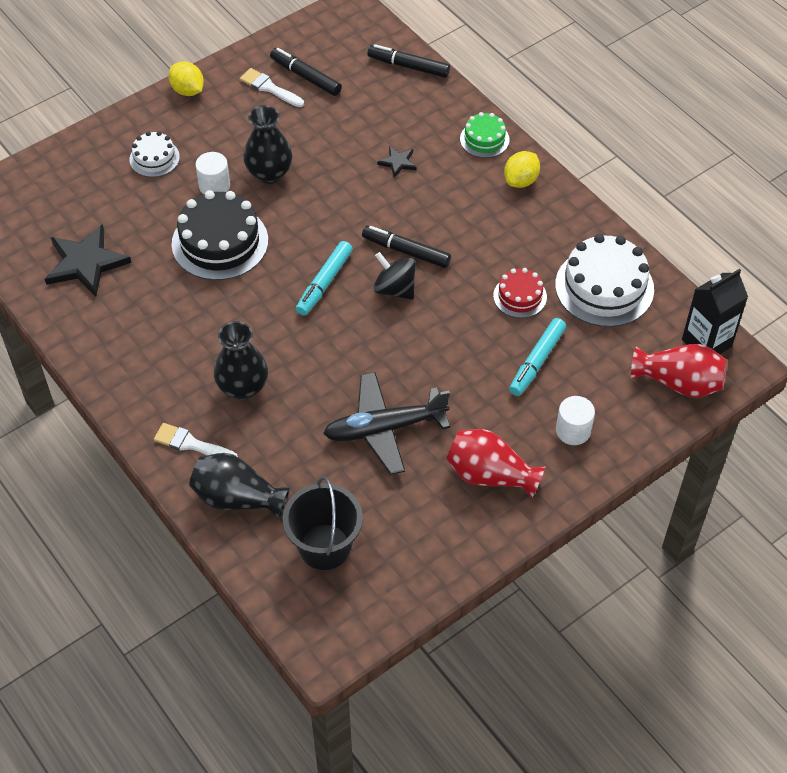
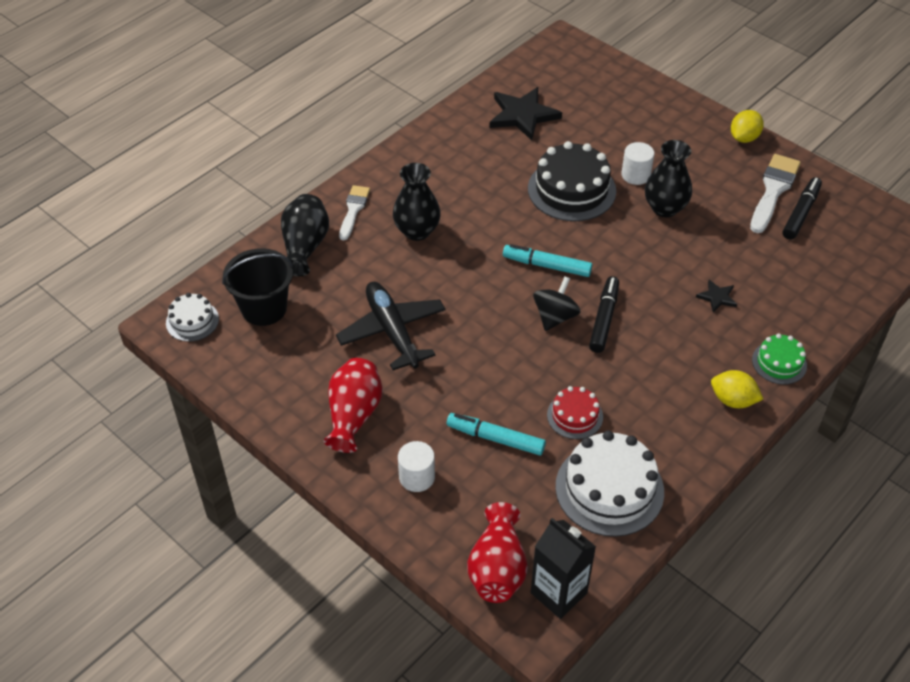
camera: 80 degrees right, 5 degrees down
(154, 158) = (653, 132): white cake -> white cake (192, 321)
(269, 88) = (773, 190): white brush -> white brush, size x1.55
(409, 66) = (855, 288): black marker -> none

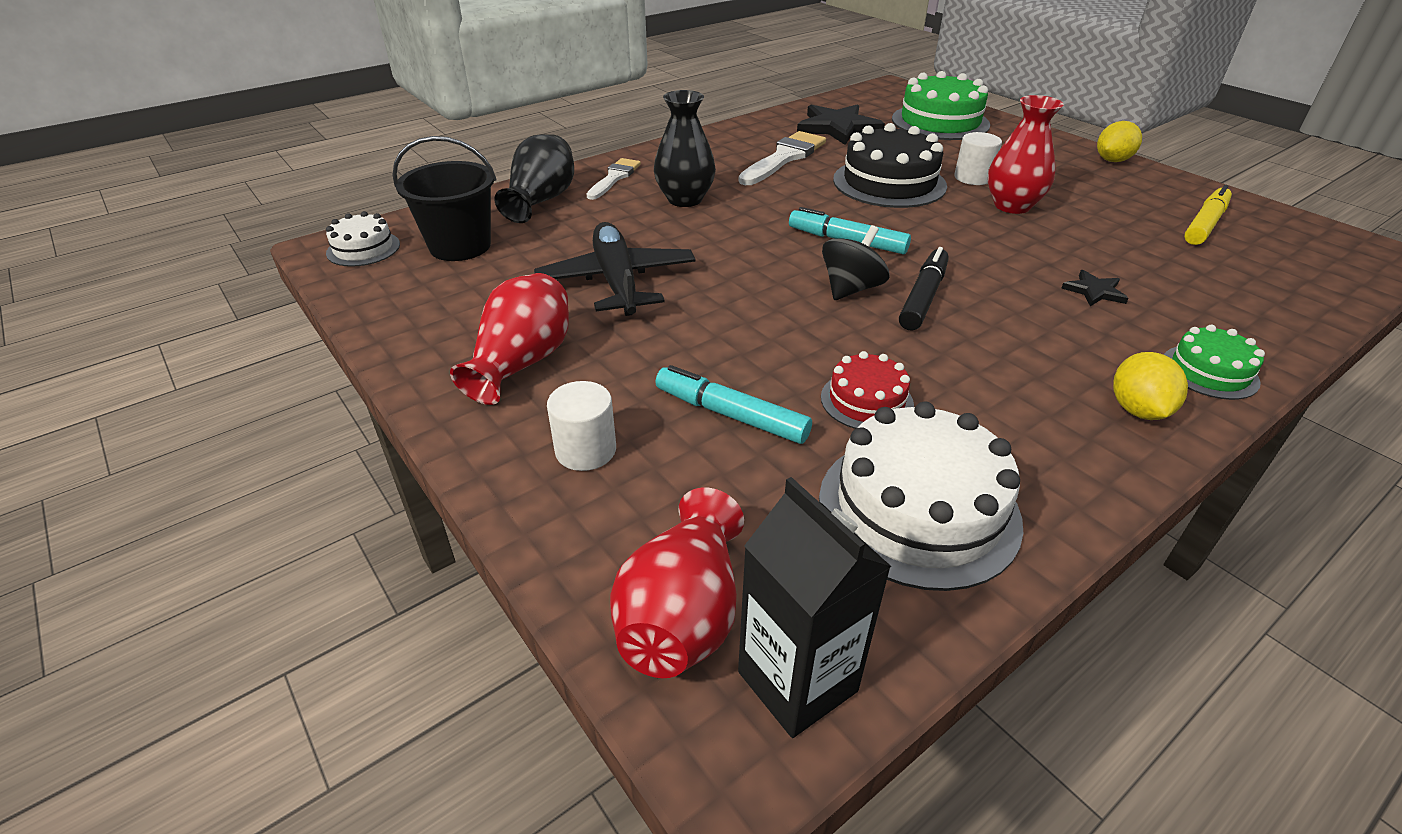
camera: 10 degrees right, 10 degrees down
(608, 96) = (940, 122): none -> green cake
(665, 208) = (1012, 206): black vase -> red vase
(733, 400) = (1137, 410): yellow lemon -> yellow lemon turned 60 degrees clockwise
(773, 190) = (1160, 203): white brush -> white brush (784, 158)
(800, 213) = (1204, 224): black marker -> yellow marker

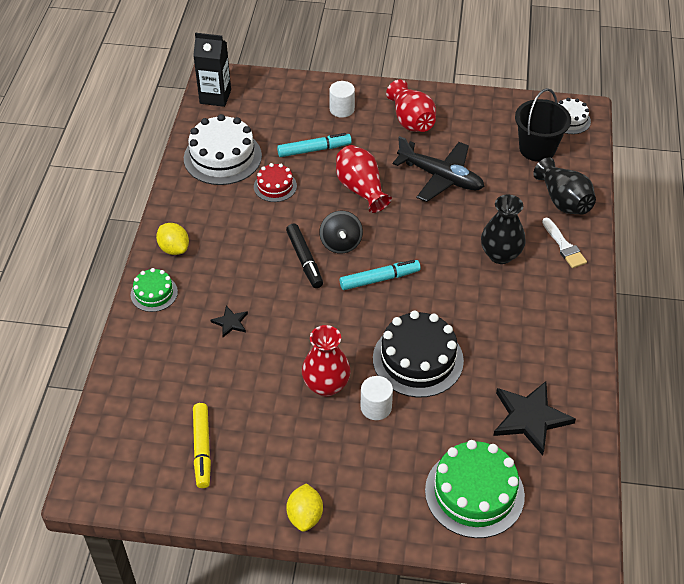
camera: 135 degrees right, 10 degrees up
(682, 614) = (257, 91): red vase -> red vase (361, 189)
(784, 158) = (509, 342): white brush -> none

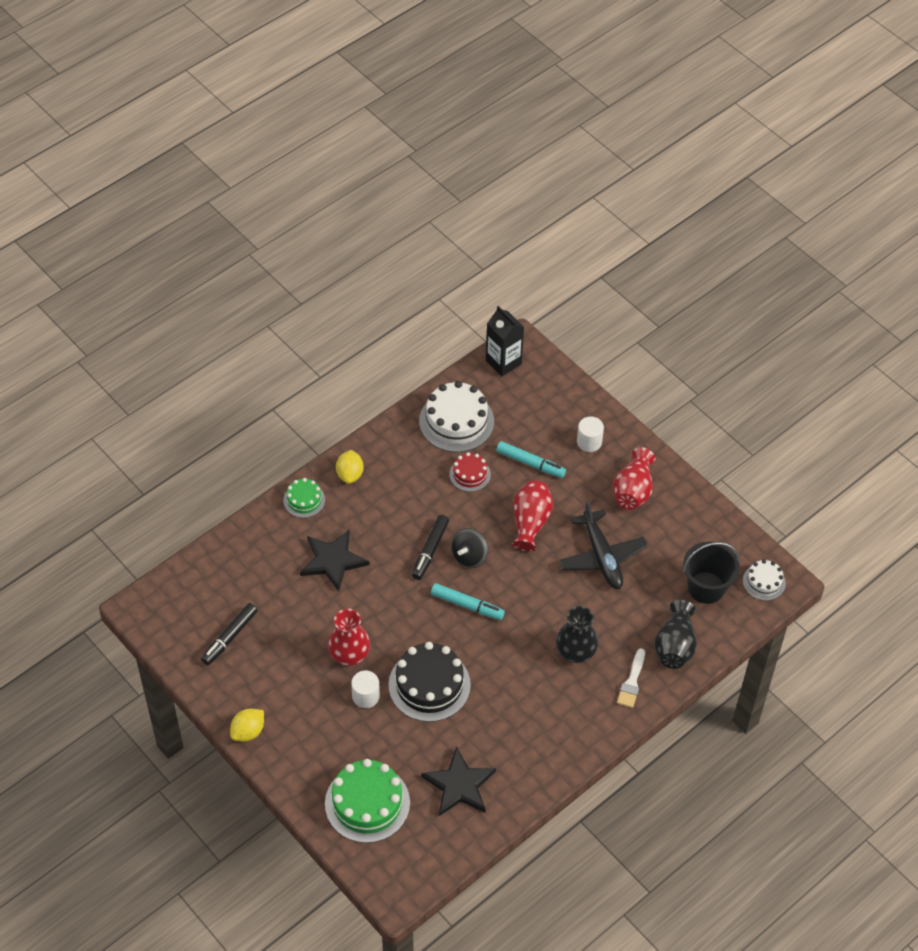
camera: 40 degrees right, 5 degrees up
(202, 448) = (230, 637): yellow marker -> black marker
(230, 322) = (333, 561): black star -> black star, size x2.05

